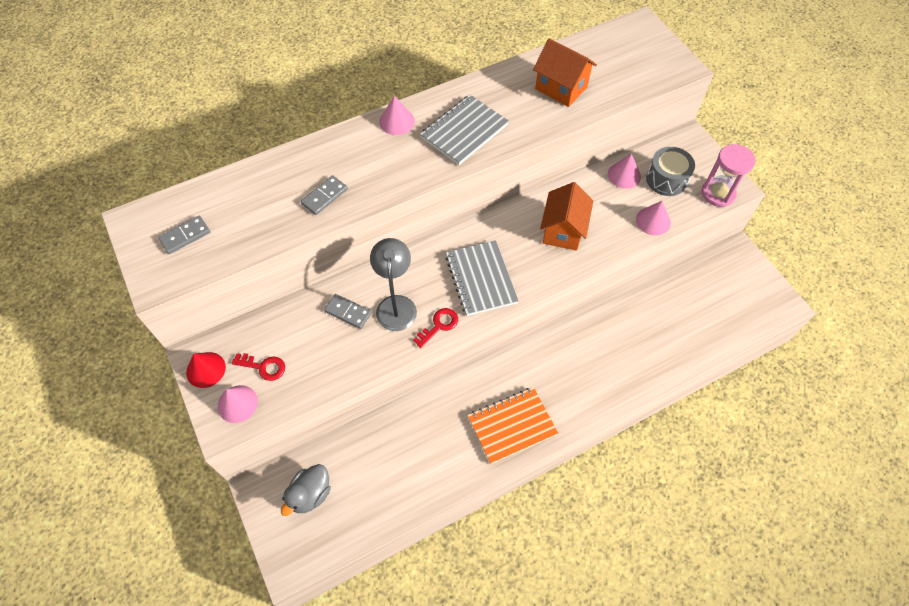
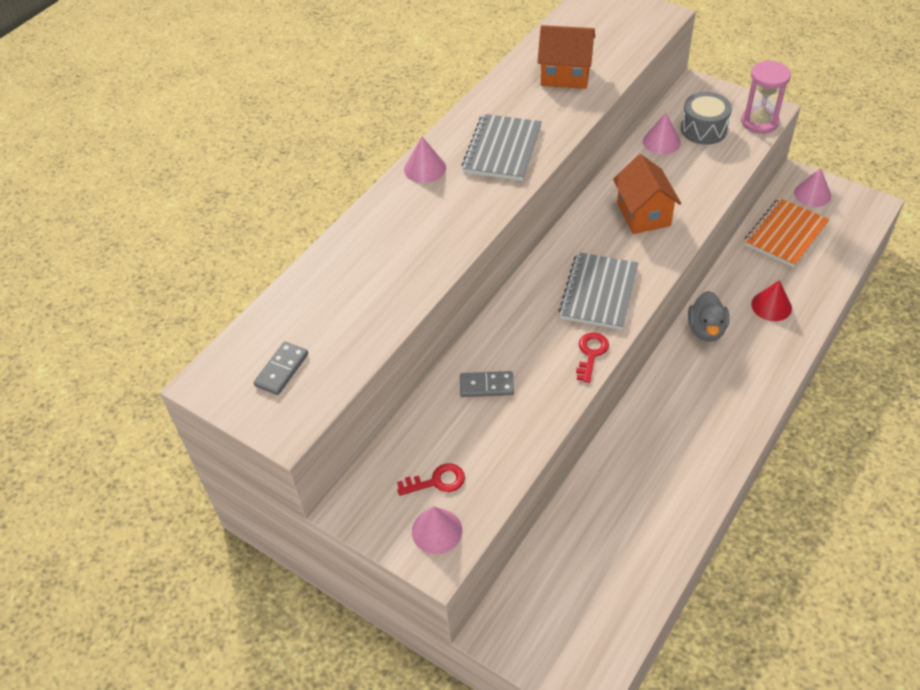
camera: 25 degrees left, 10 degrees down
(206, 369) = (373, 516): red cone -> red cone (771, 306)
(310, 494) = (555, 606): grey duck -> grey duck (706, 330)
(324, 196) = (406, 267): grey domino -> none
(396, 305) = (531, 355): grey lamp -> none
(481, 279) = (598, 293): grey notebook -> grey notebook turned 60 degrees clockwise
(512, 425) = (710, 432): orange notebook -> orange notebook (785, 234)
(653, 221) = (720, 169): pink cone -> pink cone (812, 194)

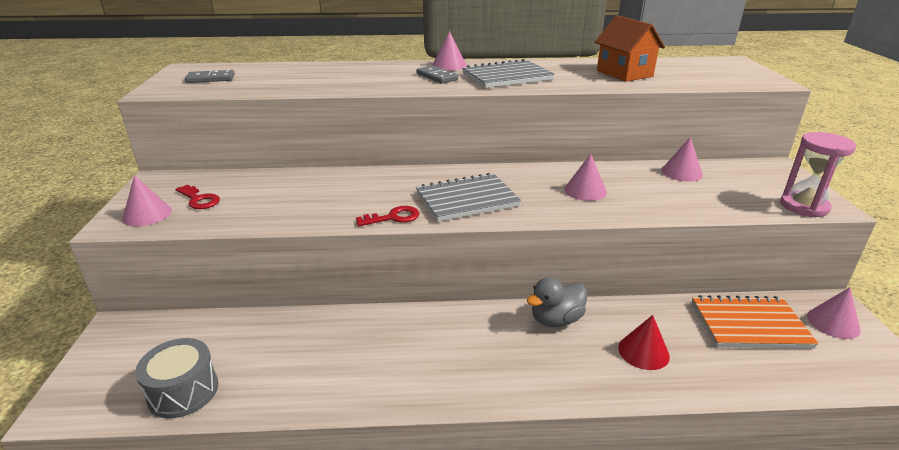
camera: 50 degrees right, 20 degrees down
(486, 386) = (313, 188): grey domino -> grey domino (437, 77)
(643, 214) = (585, 190): orange house -> pink cone
(703, 129) = (735, 184): grey drum -> grey drum (183, 391)

